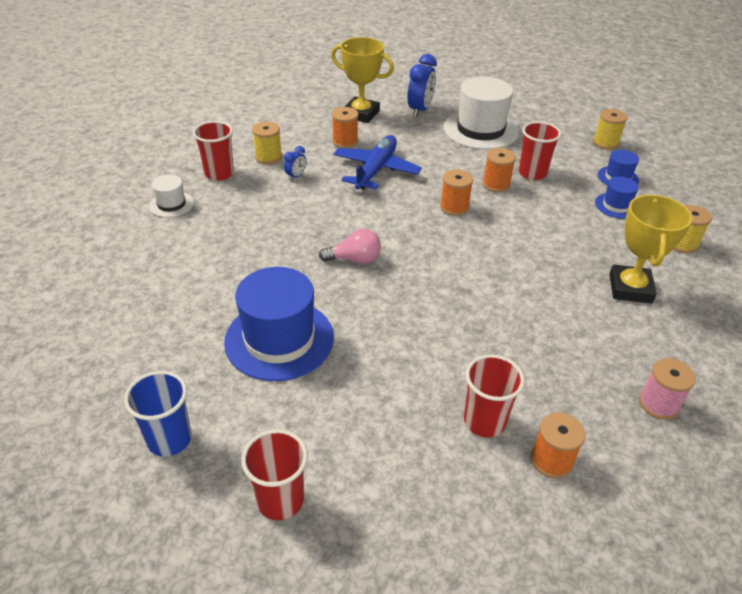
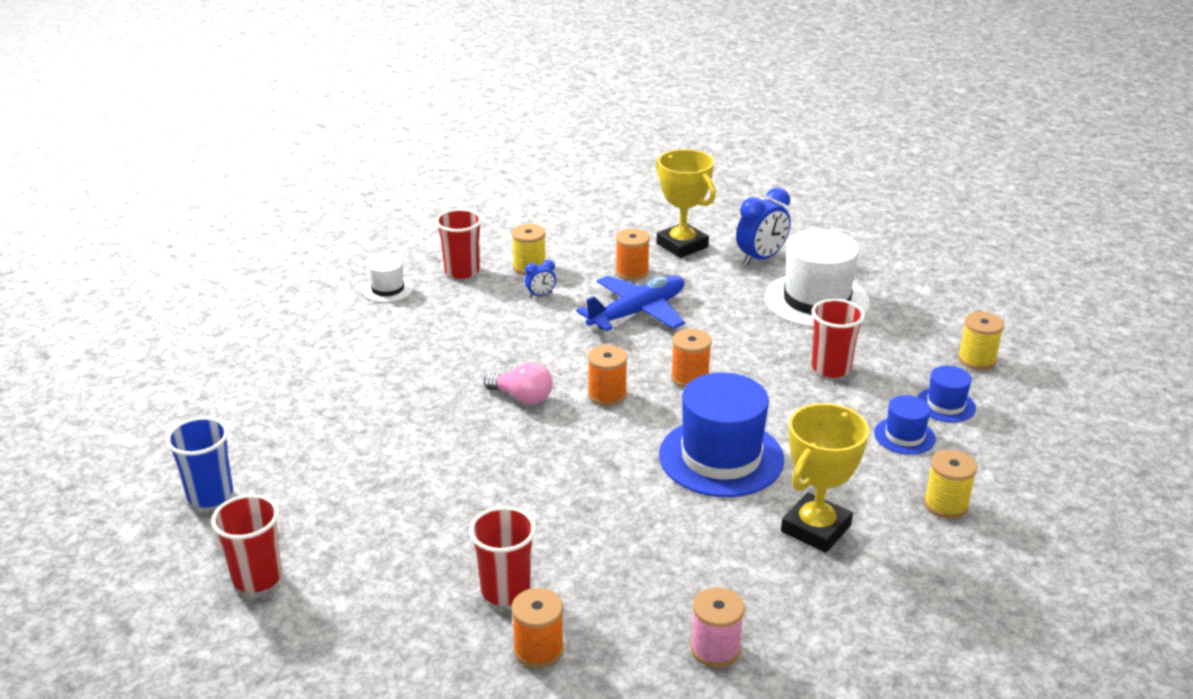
camera: 30 degrees right, 10 degrees down
(279, 339) = (377, 447): blue hat -> blue hat (721, 457)
(496, 184) = (769, 368): orange spool -> orange spool (607, 395)

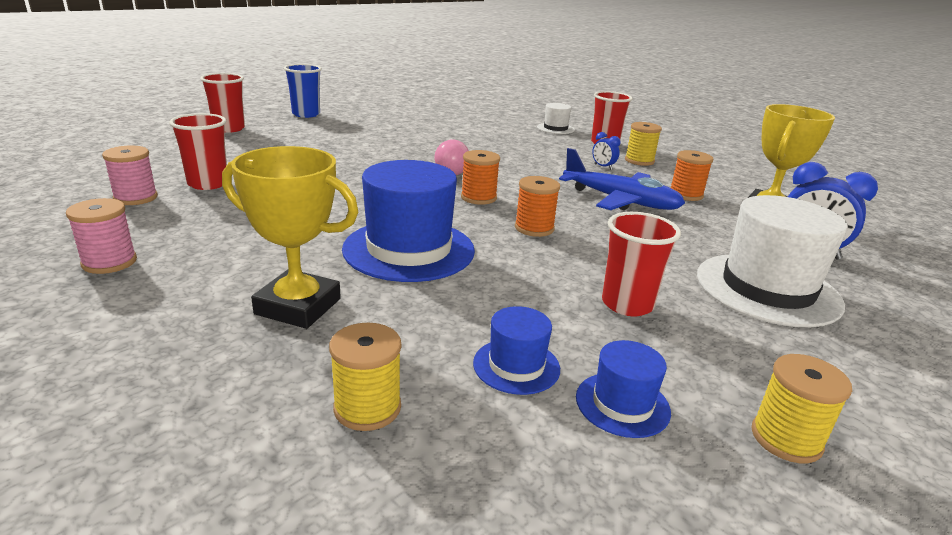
camera: 70 degrees right, 5 degrees down
(538, 649) = (135, 198): orange spool -> pink spool

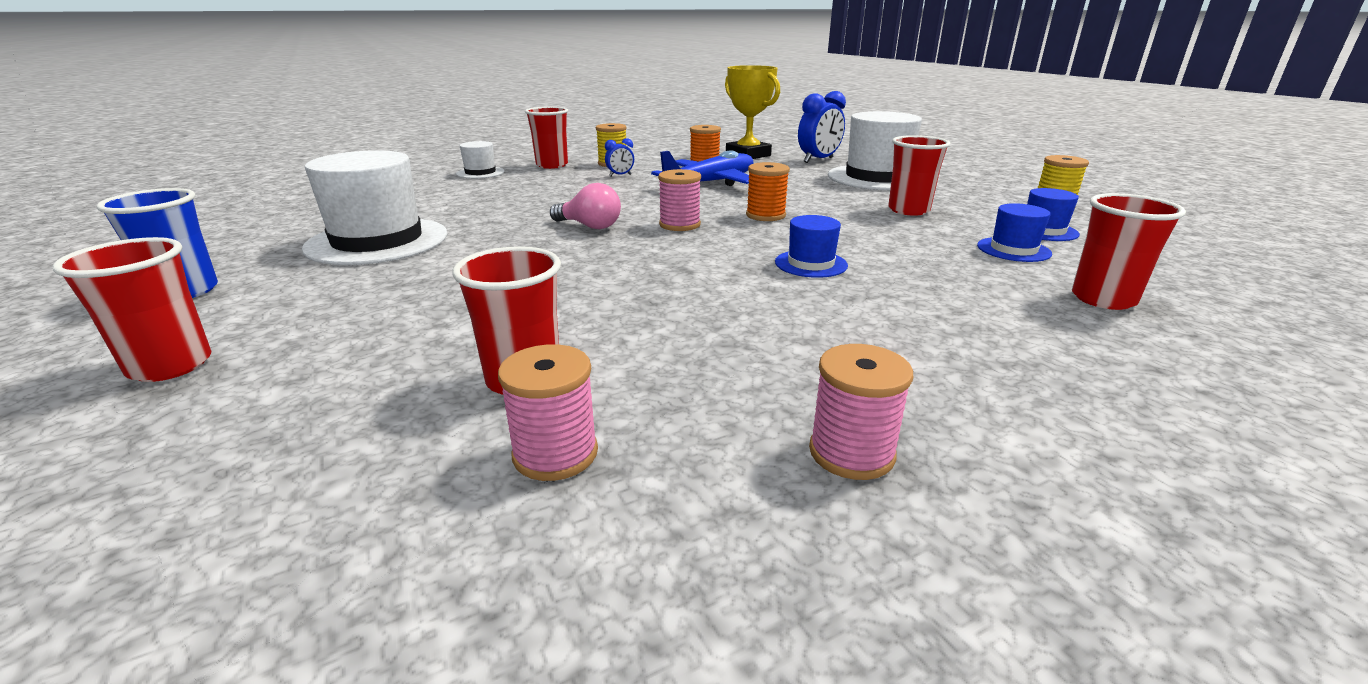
camera: 70 degrees left, 0 degrees up
(298, 306) = (950, 319): yellow trophy -> none
(367, 408) = (1103, 299): yellow spool -> red cup
(389, 130) = (377, 241): none -> white hat
(409, 249) = (811, 264): blue hat -> blue hat, size x0.49
(478, 198) = (679, 225): orange spool -> pink spool

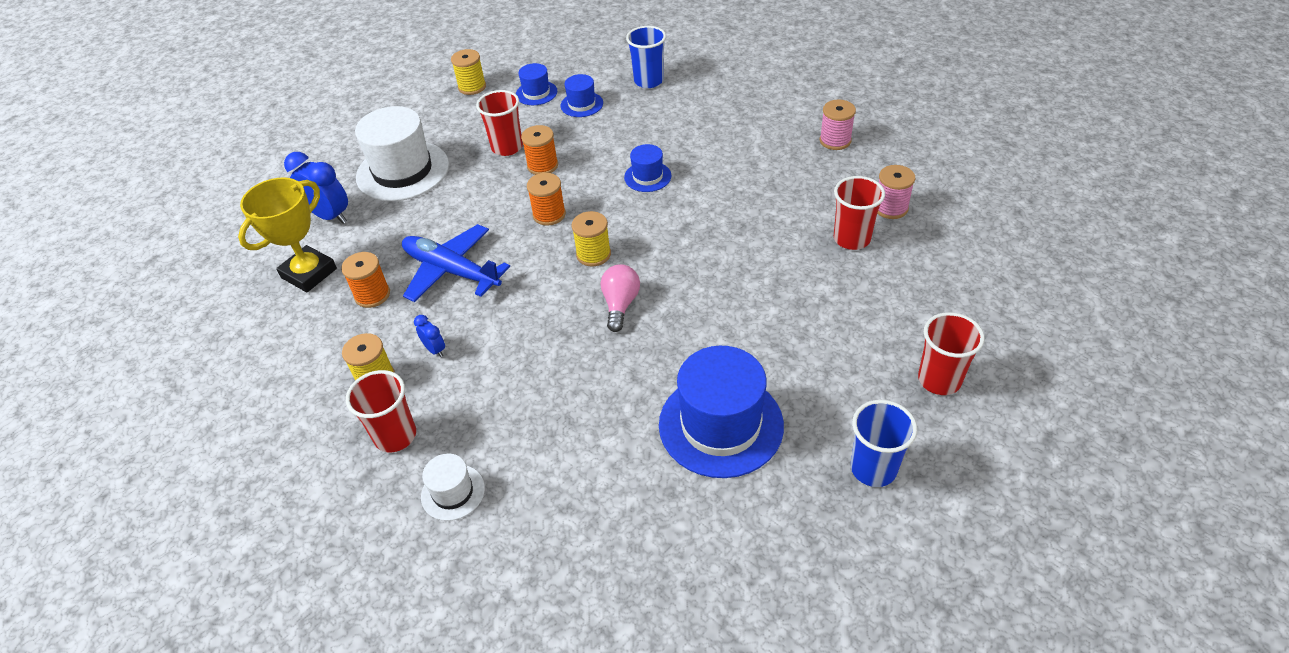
camera: 105 degrees left, 20 degrees up
(377, 241) = (721, 425): white hat -> blue hat
(679, 225) = (593, 254): pink spool -> yellow spool
(863, 220) = (542, 166): none -> orange spool
(1103, 299) = (648, 81): red cup -> blue cup

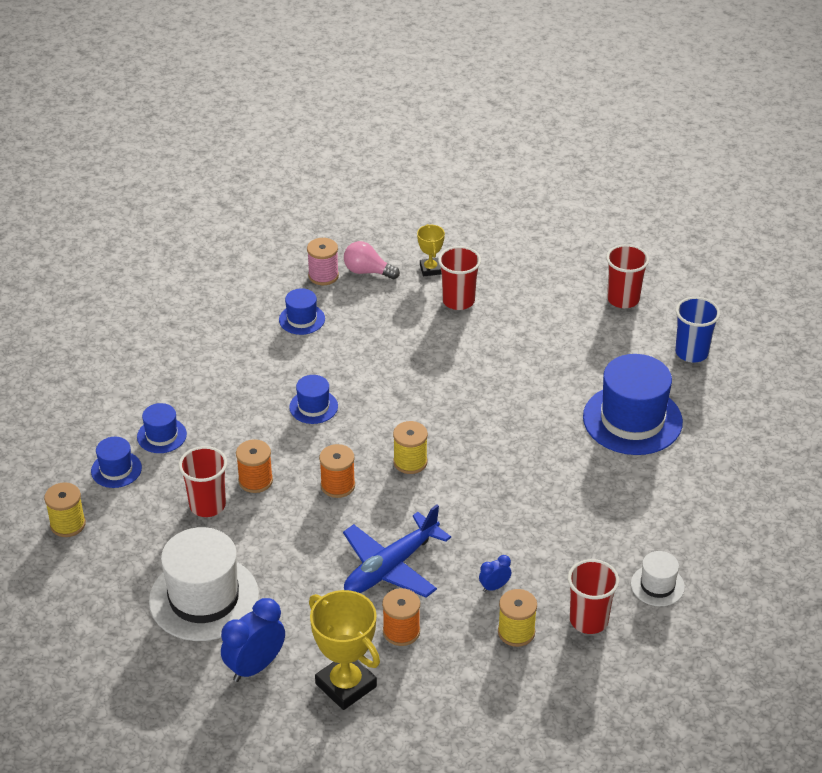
camera: 80 degrees left, 5 degrees down
(620, 304) = (483, 454): pink light bulb -> pink light bulb (367, 271)
(648, 81) = (149, 377): blue cup -> none
(764, 142) = (302, 319): none -> blue hat
(890, 208) = (430, 269): pink spool -> yellow trophy

